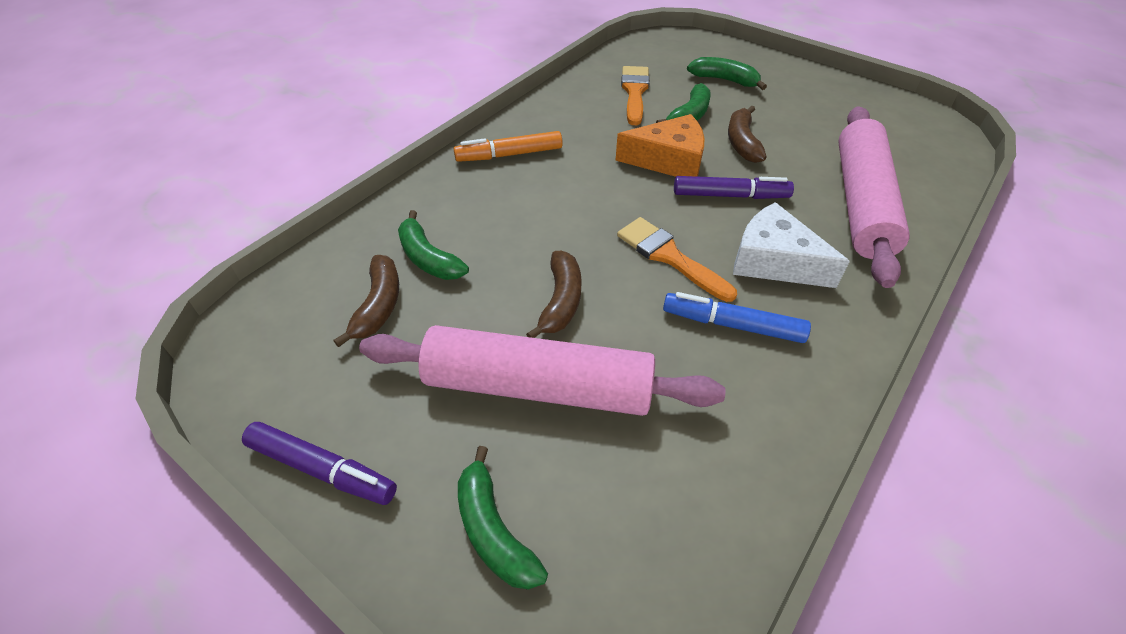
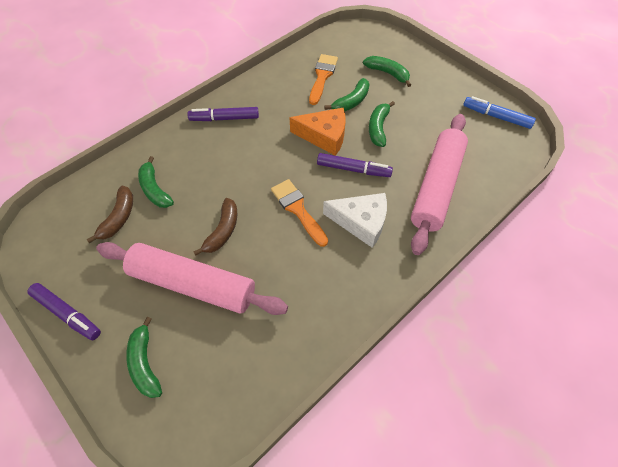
camera: 10 degrees right, 10 degrees up
(509, 155) = (224, 118): orange marker -> purple marker
(732, 324) = (317, 262): blue marker -> blue marker (496, 116)
(742, 142) = (378, 128): brown banana -> green banana
(774, 261) = (361, 222): white cheese -> white cheese turned 150 degrees clockwise

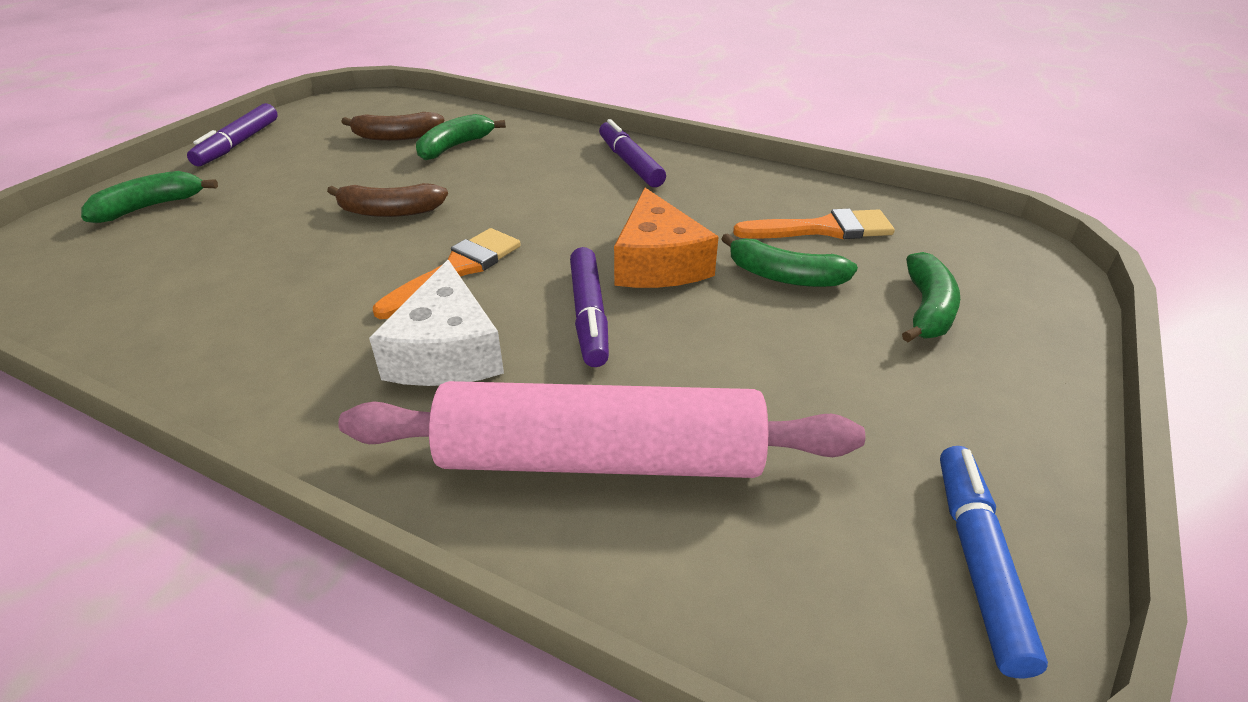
camera: 70 degrees right, 20 degrees down
(193, 284) = (283, 210): pink rolling pin -> none
(378, 128) = (734, 327): green banana -> none

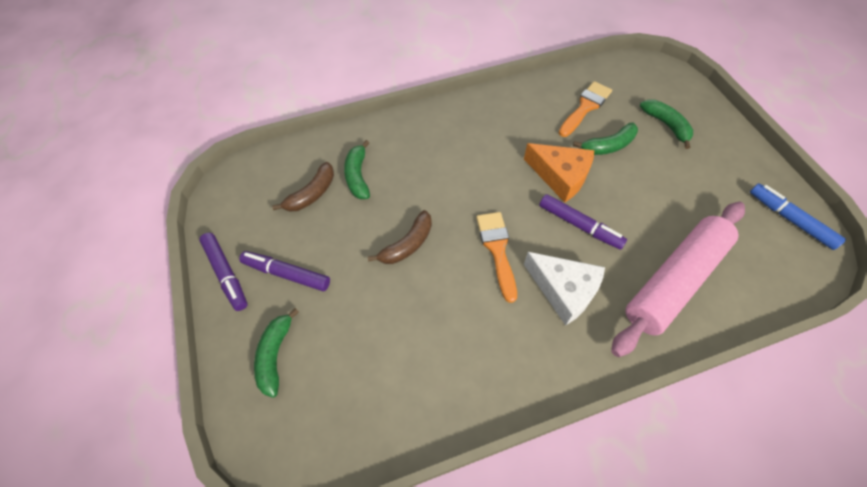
camera: 45 degrees left, 20 degrees up
(630, 163) = (458, 123): purple marker -> purple marker (286, 274)

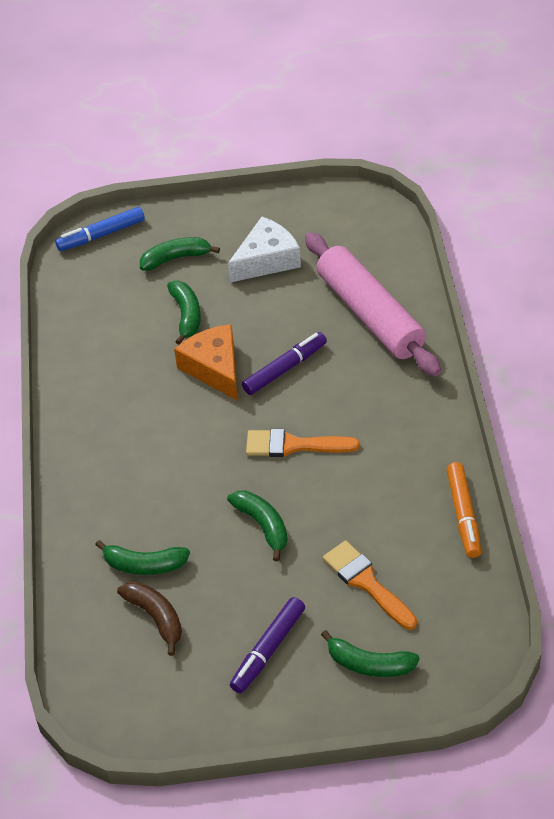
camera: 75 degrees left, 10 degrees down
(226, 274) = (250, 715): purple marker -> none
(407, 244) = (263, 526): brown banana -> green banana
(452, 414) = (463, 515): none -> orange marker
(560, 176) = (214, 368): orange cheese -> orange cheese turned 75 degrees counterclockwise
(564, 290) = (357, 401): white cheese -> white cheese (267, 260)
(585, 107) = (119, 319): orange brush -> orange brush (366, 582)
(790, 219) = (328, 209): blue marker -> blue marker (101, 235)

